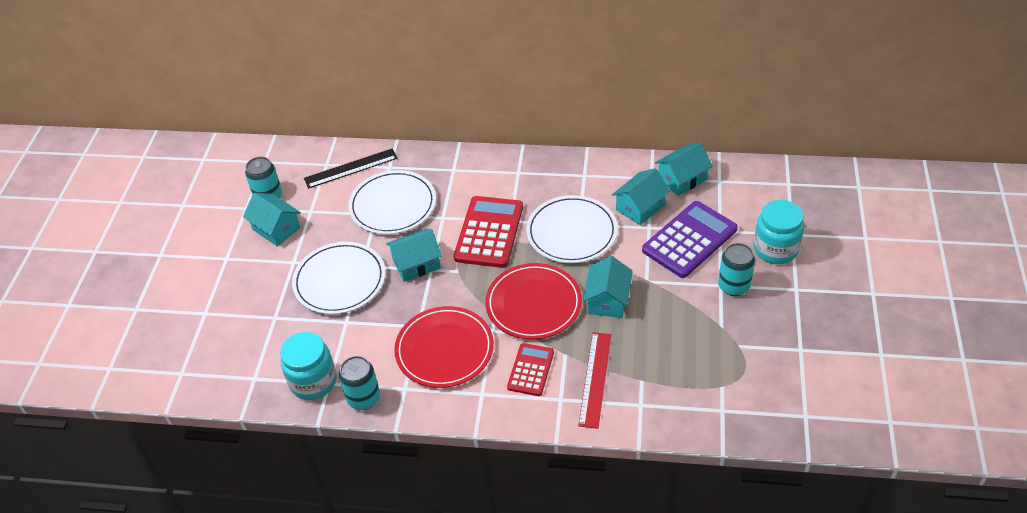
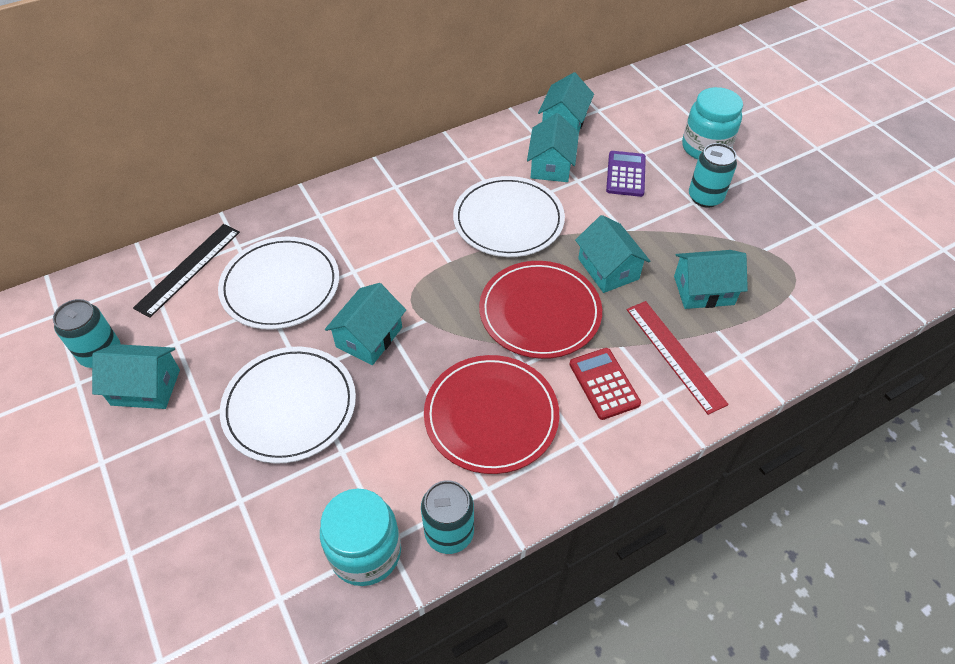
camera: 40 degrees left, 5 degrees up
(489, 232) = (421, 262): red calculator -> none
(660, 349) = (703, 290): none -> turquoise house
(689, 240) = (625, 174): purple calculator -> purple calculator, size x0.59

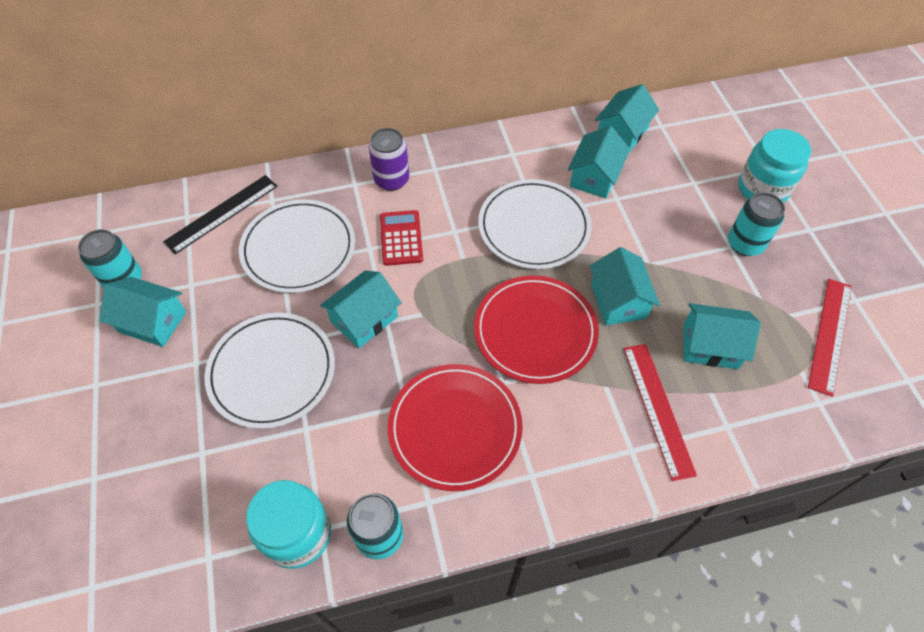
camera: 15 degrees right, 5 degrees up
(355, 204) = (391, 180): none -> purple can
(604, 384) = (576, 422): red calculator -> red calculator (401, 238)
(625, 174) = (668, 202): purple calculator -> none
(803, 259) = (829, 335): none -> red ruler

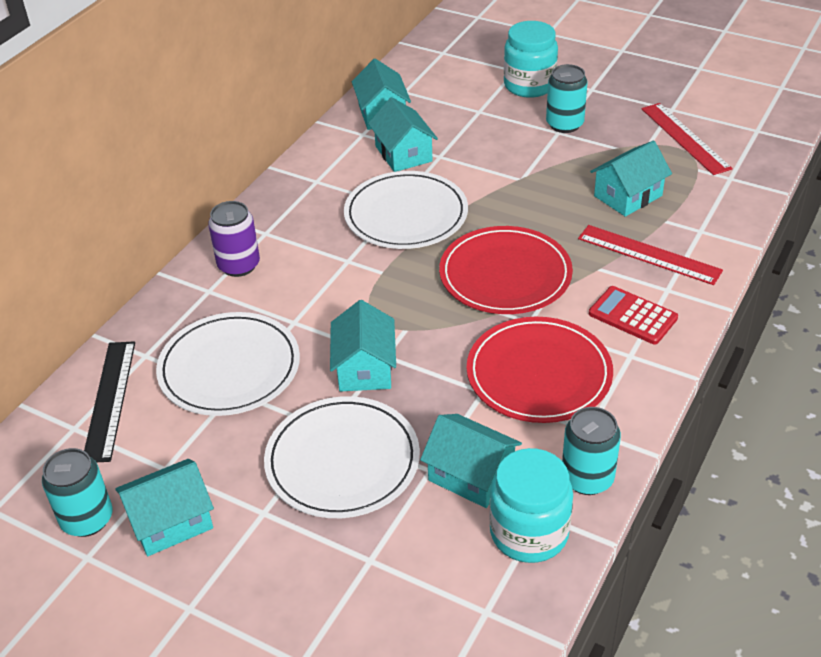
camera: 45 degrees left, 15 degrees down
(401, 238) = (310, 296): red calculator -> red calculator (632, 316)
(618, 300) = (533, 214): turquoise house -> turquoise house (471, 475)

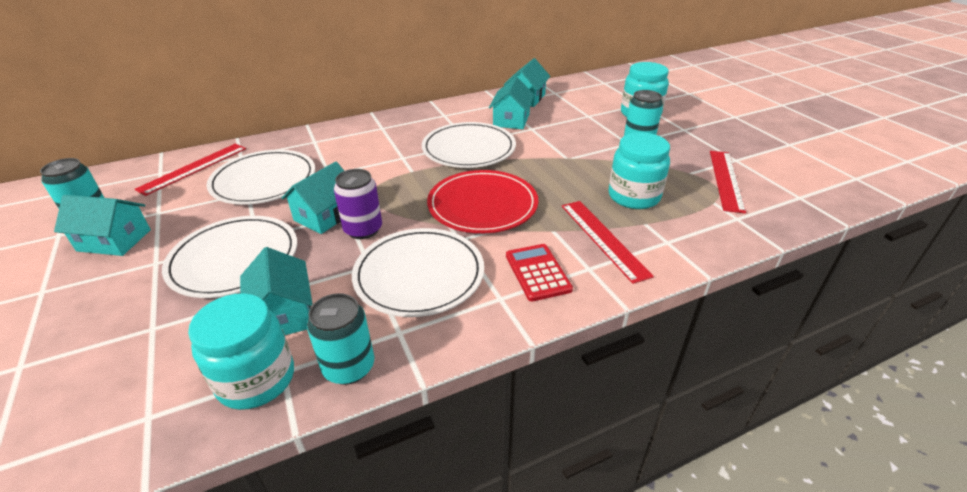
camera: 35 degrees right, 5 degrees down
(109, 399) = (193, 168): black ruler -> red ruler
(239, 265) = (346, 136): purple can -> purple can (363, 229)
(539, 374) = (419, 275): red plate -> white plate
(628, 196) = (634, 196): turquoise house -> turquoise jar

